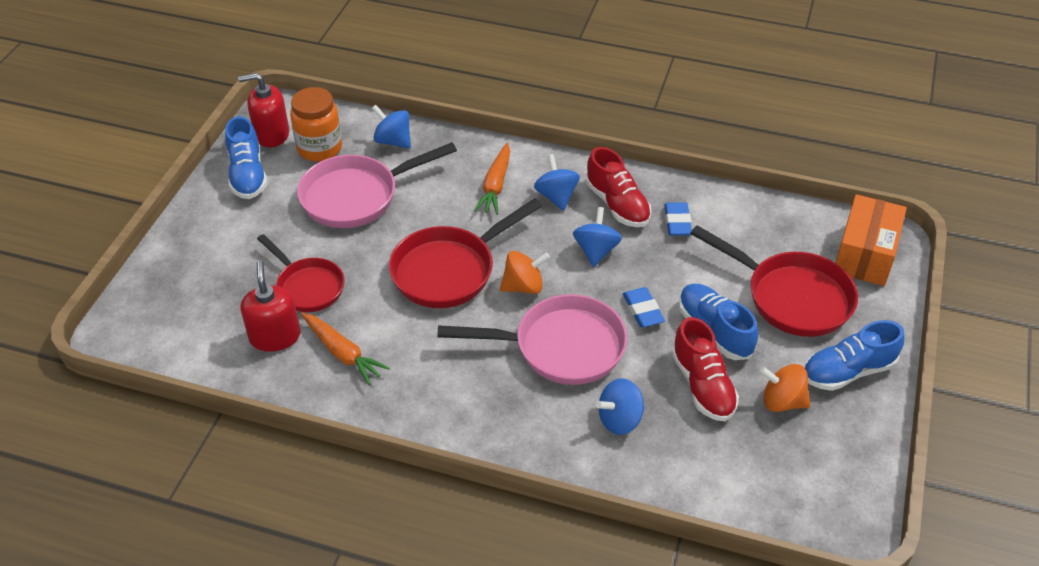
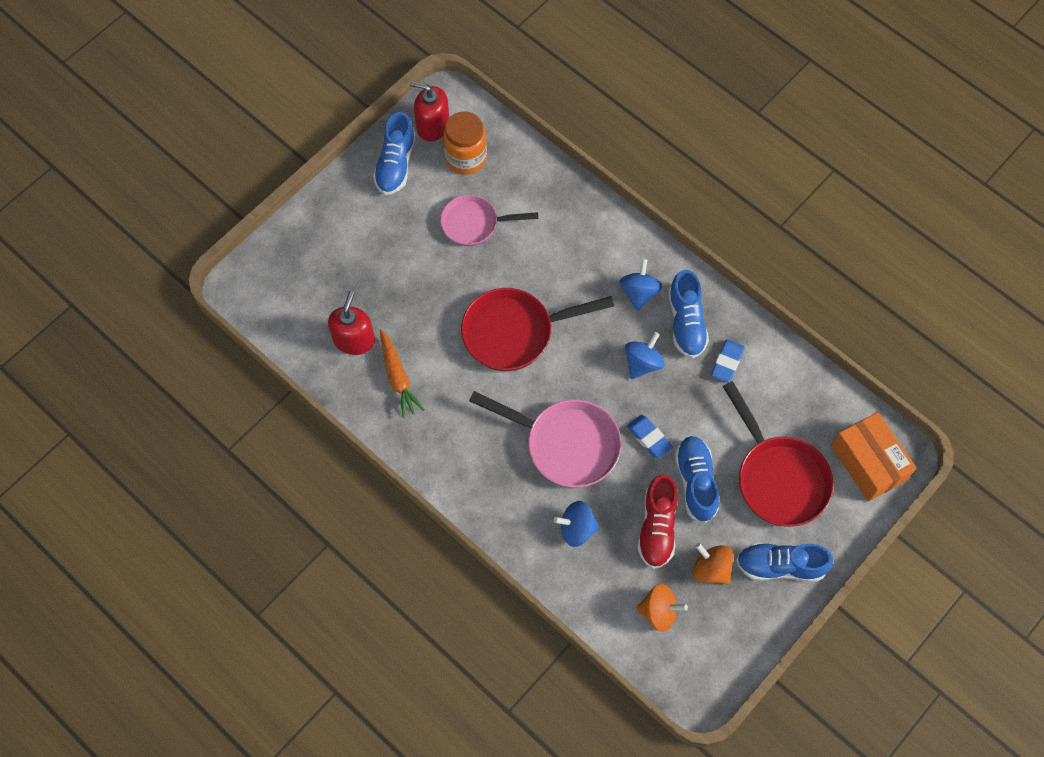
camera: 25 degrees right, 20 degrees up
(307, 286) = (397, 301): red pan -> none
(357, 196) = (474, 224): pink pan -> pink pan, size x0.65
(393, 141) = (530, 174): blue spinning top -> none
(495, 185) = (594, 259): orange carrot -> none
(523, 286) = (566, 374): orange spinning top -> orange spinning top (659, 612)
(617, 205) = (686, 323): red shoe -> blue shoe
(643, 310) = (649, 438): blue eraser -> blue eraser turned 45 degrees counterclockwise
(865, 254) = (868, 463): orange box -> orange box turned 75 degrees counterclockwise

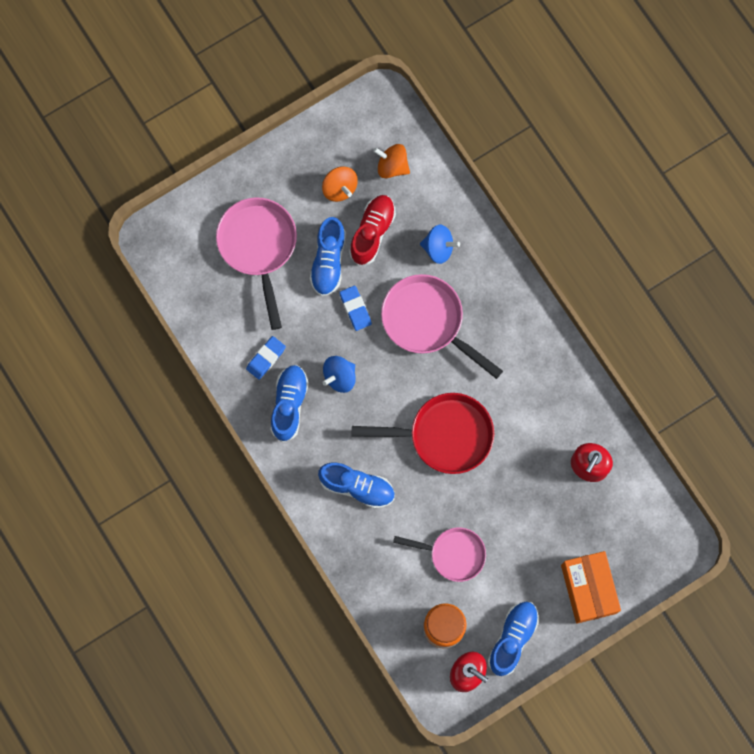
camera: 165 degrees left, 10 degrees up
(398, 377) = (557, 420): orange carrot -> none
(639, 292) = (321, 445): blue spinning top -> none
(778, 478) = (258, 247): red pan -> pink pan
(780, 566) = (283, 176): blue shoe -> blue shoe (357, 487)
(868, 463) = (179, 240): orange box -> orange box (588, 589)

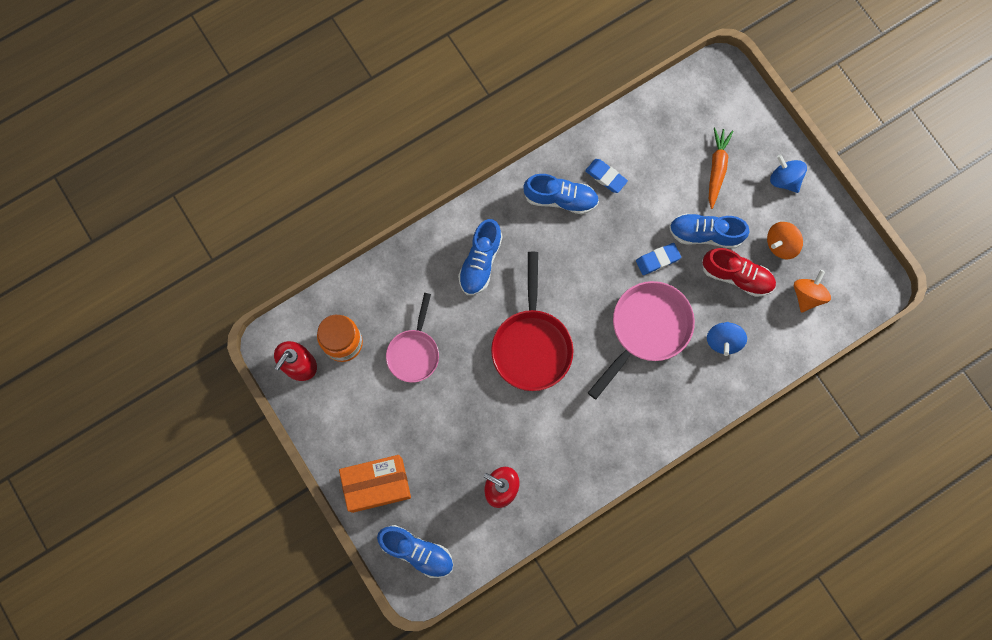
camera: 90 degrees right, 0 degrees up
(258, 247) = (716, 168): pink pan -> orange carrot
(339, 377) = (588, 245): blue spinning top -> blue spinning top (784, 179)
(512, 638) = (330, 409): blue shoe -> blue shoe (417, 552)

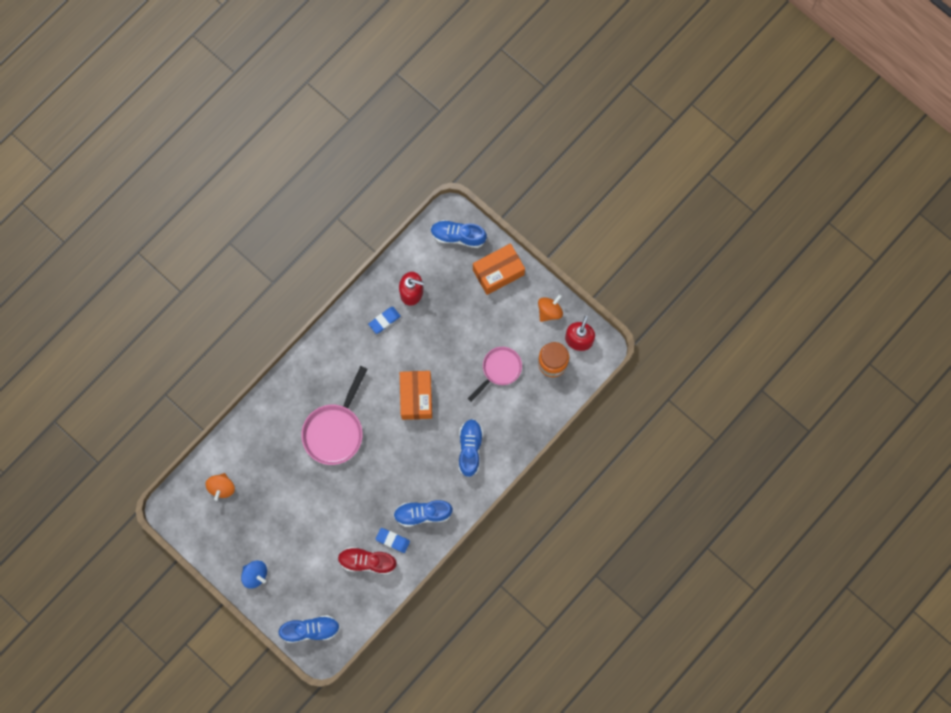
camera: 165 degrees right, 0 degrees up
(414, 352) = (499, 369): pink pan -> pink pan turned 45 degrees clockwise
(532, 345) = (416, 397): red pan -> orange box
(657, 260) = (339, 485): blue eraser -> blue eraser (384, 320)
(705, 234) = (307, 515): blue shoe -> blue shoe (311, 630)
(716, 168) = (309, 570): orange carrot -> none
(723, 341) = (277, 437): blue spinning top -> none
(737, 276) = (277, 488): red shoe -> red shoe (367, 561)
(781, 244) = (248, 522): orange spinning top -> orange spinning top (549, 311)

